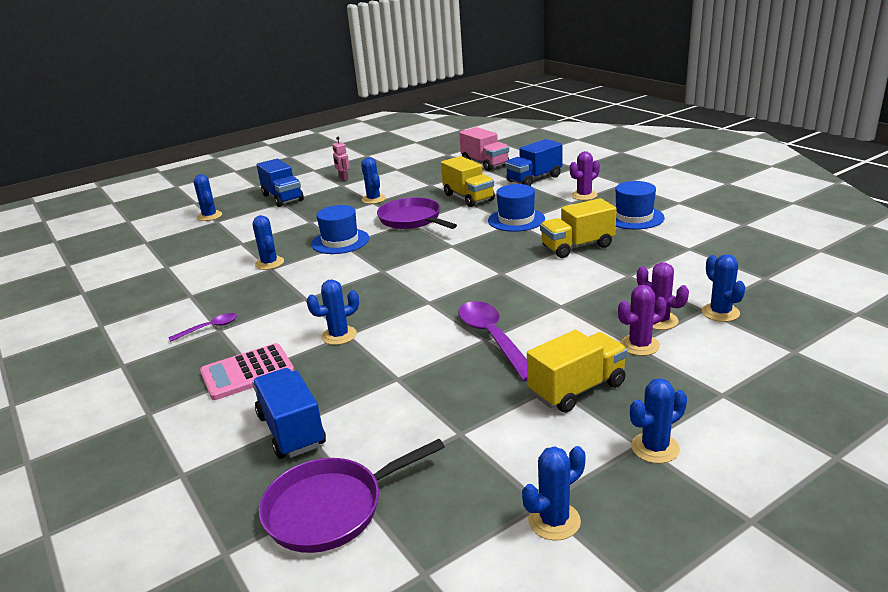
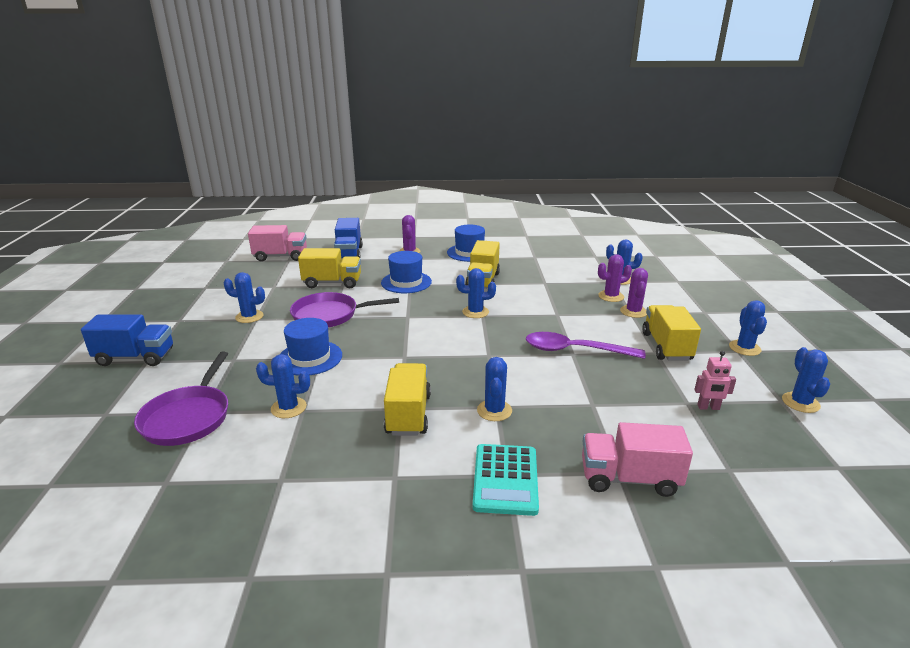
camera: 60 degrees left, 0 degrees up
(209, 216) = (77, 415): blue cactus -> blue cactus (475, 312)
(209, 328) = (382, 483): purple spoon -> none
(247, 372) = (505, 479): pink calculator -> turquoise calculator
(291, 430) = (629, 478): blue truck -> pink truck
(300, 304) = (408, 414): none -> yellow truck
(331, 508) = (751, 487): purple pan -> purple pan (188, 417)
(343, 178) = (165, 314): pink robot -> pink robot (708, 407)

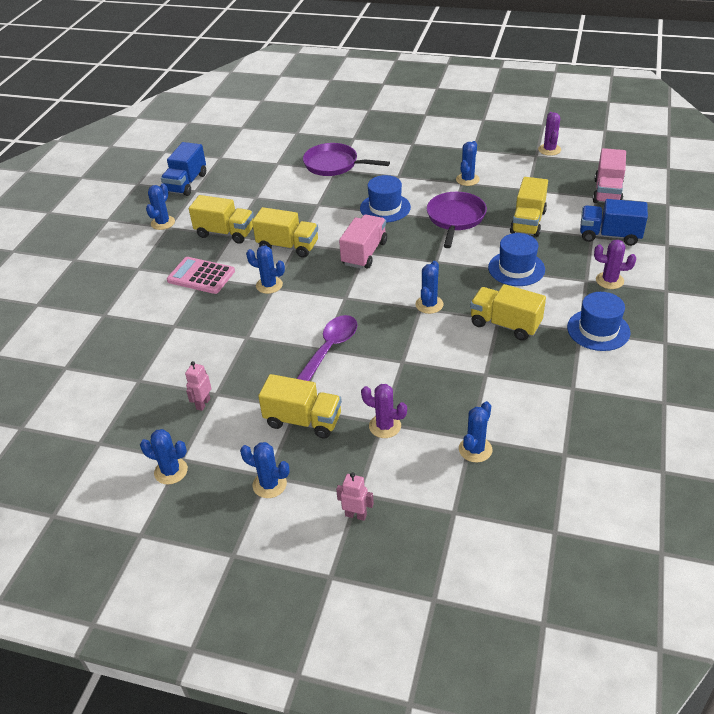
camera: 110 degrees right, 15 degrees up
(135, 357) = (420, 139): blue truck -> blue truck (186, 183)
(288, 408) = (324, 199): blue cactus -> blue cactus (163, 223)
(390, 486) = (225, 233): none -> yellow truck
(505, 479) = (201, 276): turquoise calculator -> pink calculator
(611, 296) = (430, 421): purple cactus -> purple cactus (549, 150)
(629, 478) = (165, 328): pink truck -> pink truck (364, 253)
(722, 310) = (356, 515): none -> pink robot

